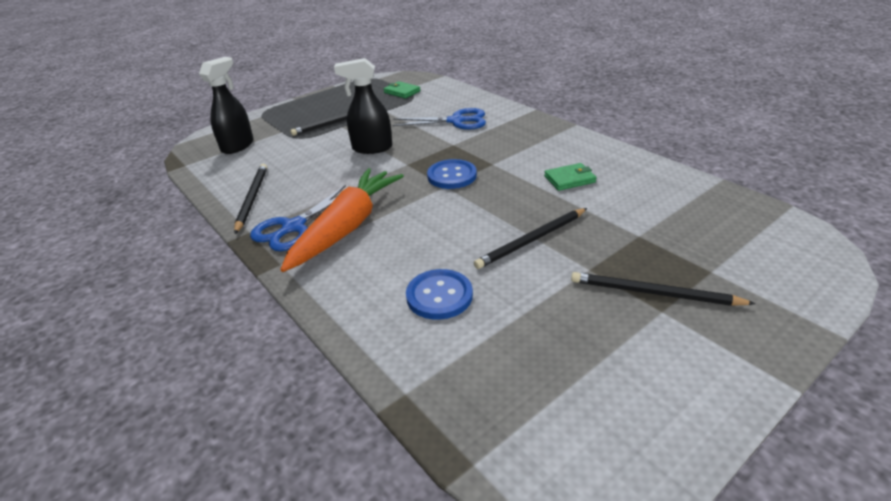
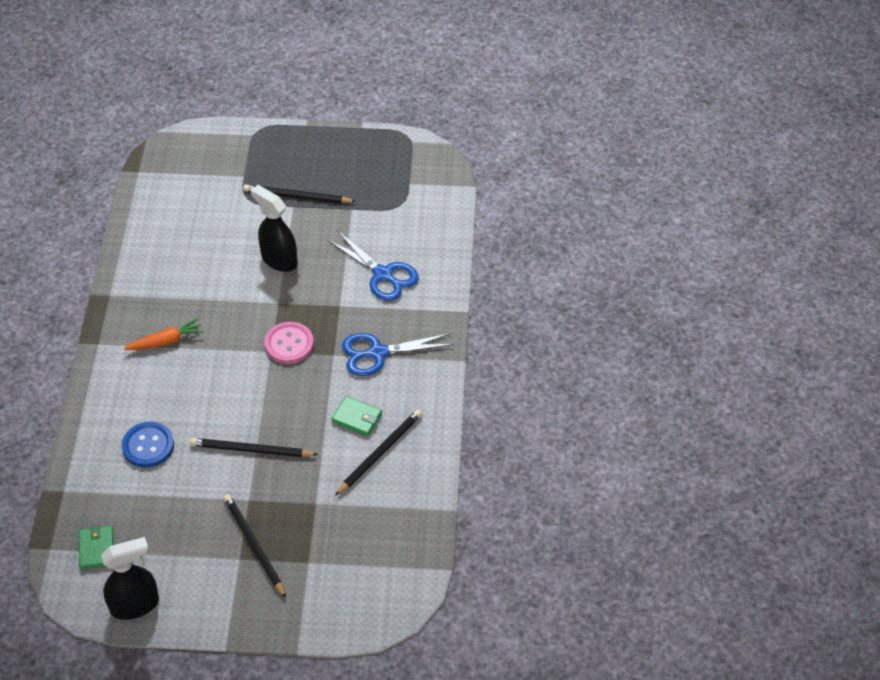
camera: 40 degrees right, 15 degrees up
(238, 146) = (194, 173): black spray bottle -> black spray bottle (135, 605)
(252, 198) = (142, 257): black pencil -> black pencil (380, 453)
(293, 227) = (137, 313): blue scissors -> blue scissors (378, 353)
(347, 227) = (166, 341): orange carrot -> orange carrot, size x0.50
(402, 92) = (401, 187): green wallet -> green wallet (97, 549)
(452, 176) = (289, 344): blue button -> pink button

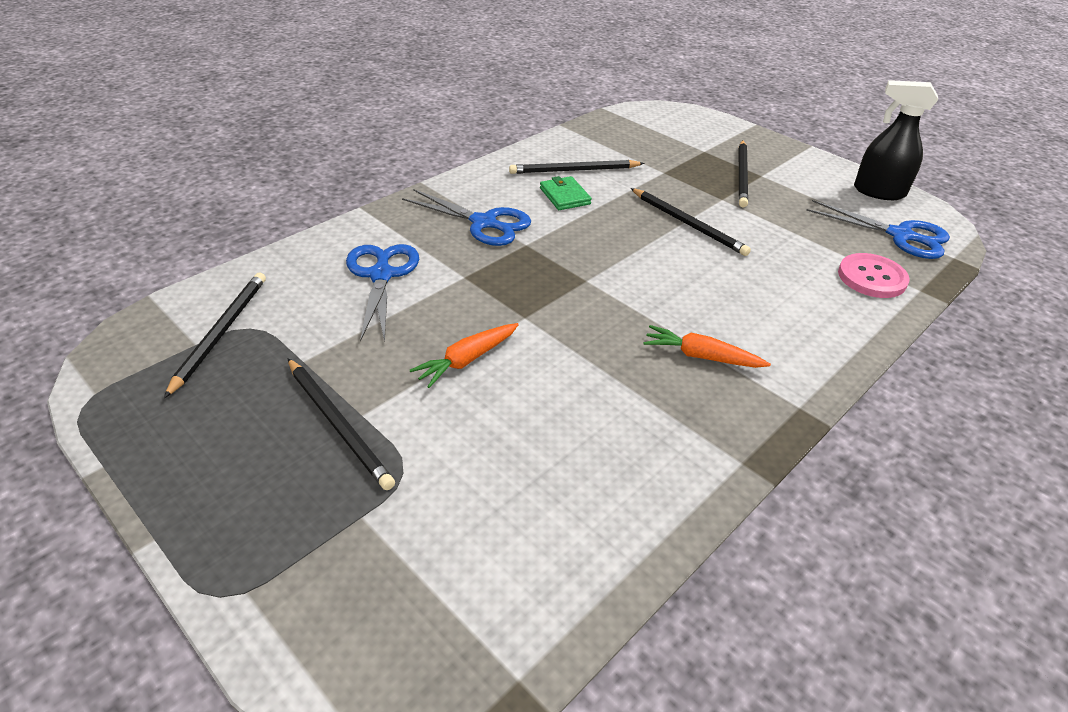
camera: 140 degrees left, 10 degrees down
(97, 549) = (900, 235): green wallet -> blue scissors
(148, 446) = (796, 277): blue button -> none
(279, 259) = (467, 360): black spray bottle -> orange carrot
(289, 344) = (560, 275): pink button -> pink button (872, 278)
(408, 194) = (221, 332): none -> black pencil

